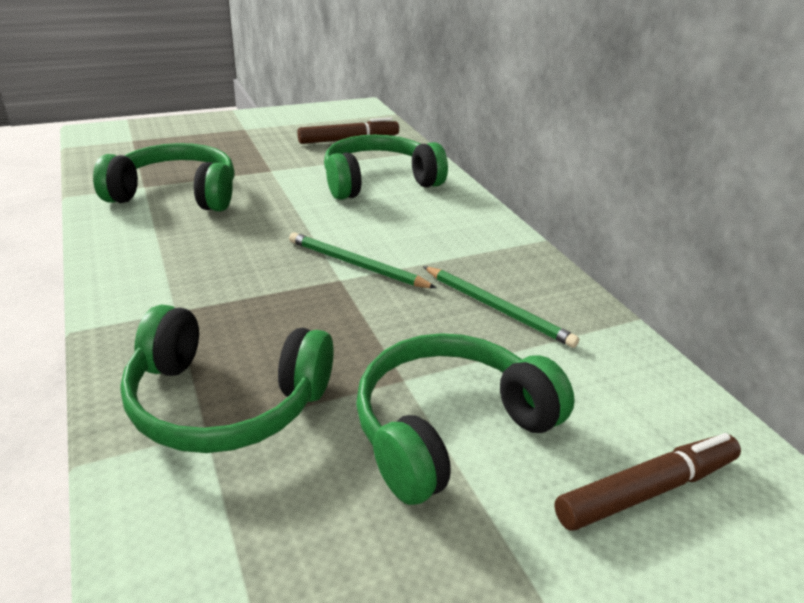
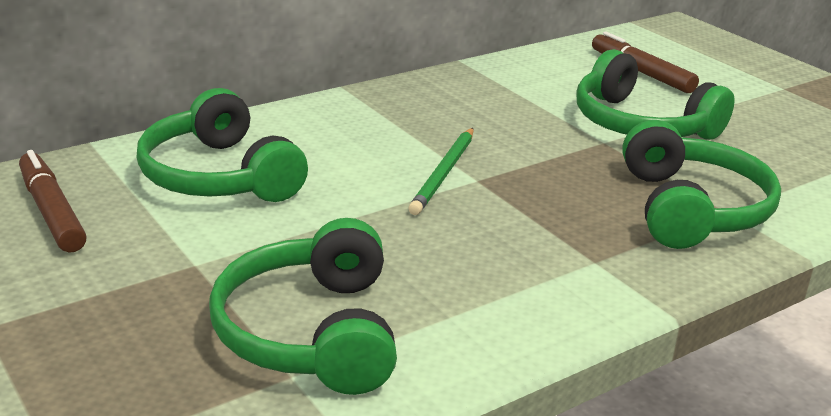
camera: 100 degrees left, 5 degrees down
(497, 308) = (480, 108): green pencil -> none

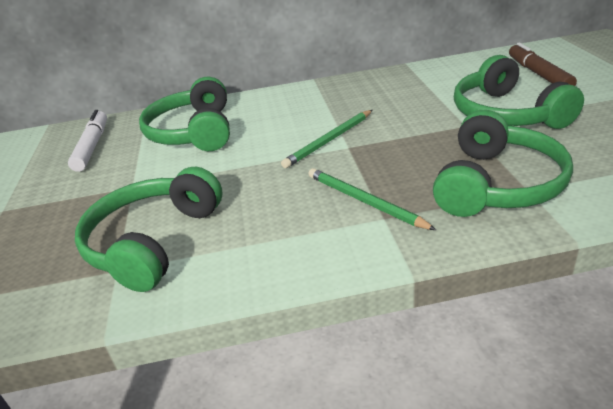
camera: 30 degrees right, 5 degrees up
(52, 212) = (92, 146): brown marker -> white marker
(556, 245) = (364, 201): none -> green pencil

